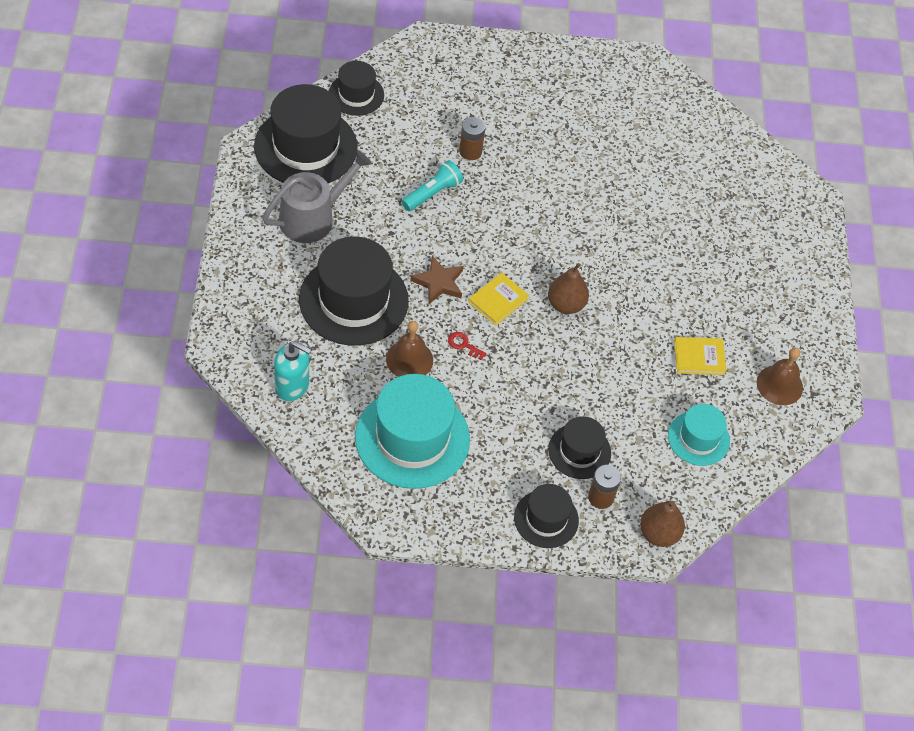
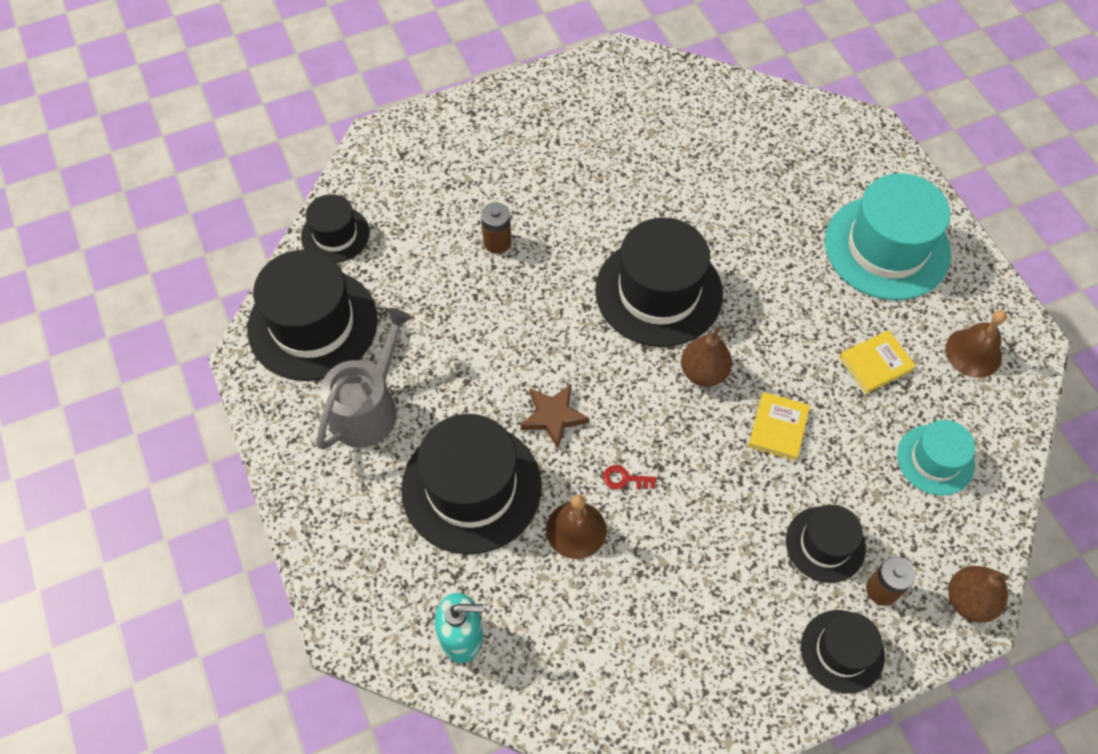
camera: 20 degrees left, 5 degrees up
(412, 438) = (637, 630): turquoise hat -> turquoise hat (887, 247)
(432, 193) = (485, 311): turquoise flashlight -> none
(498, 300) = (630, 405): yellow book -> yellow book (778, 427)
(568, 237) = (658, 292): none -> black hat

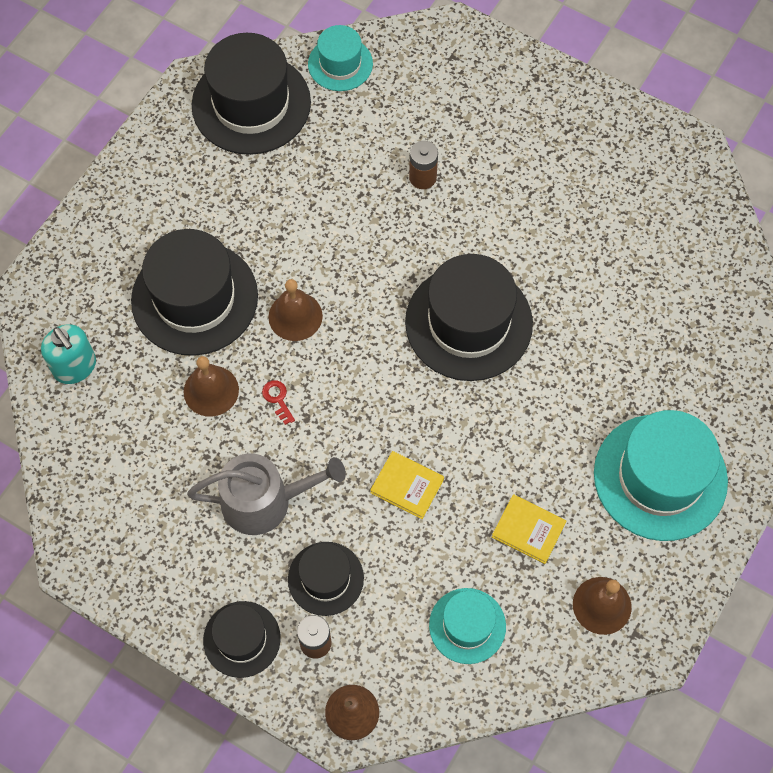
camera: 55 degrees right, 5 degrees up
(335, 234) = (340, 64): black hat -> turquoise hat
(368, 407) = (209, 187): grey watering can -> grey watering can (265, 501)
(553, 416) = (295, 316): brown star -> brown bell
(703, 372) = (417, 400): brown pear -> none
(778, 427) = (407, 486): yellow book -> yellow book turned 45 degrees clockwise

